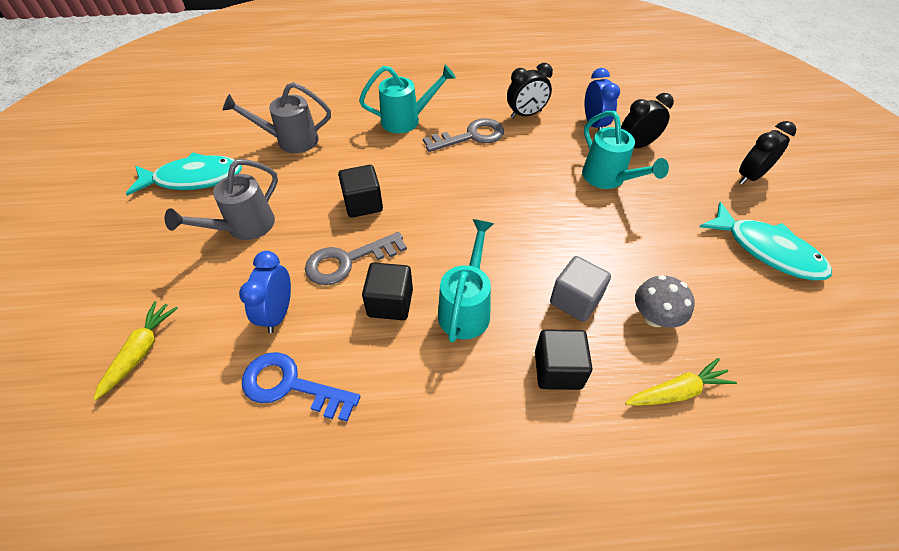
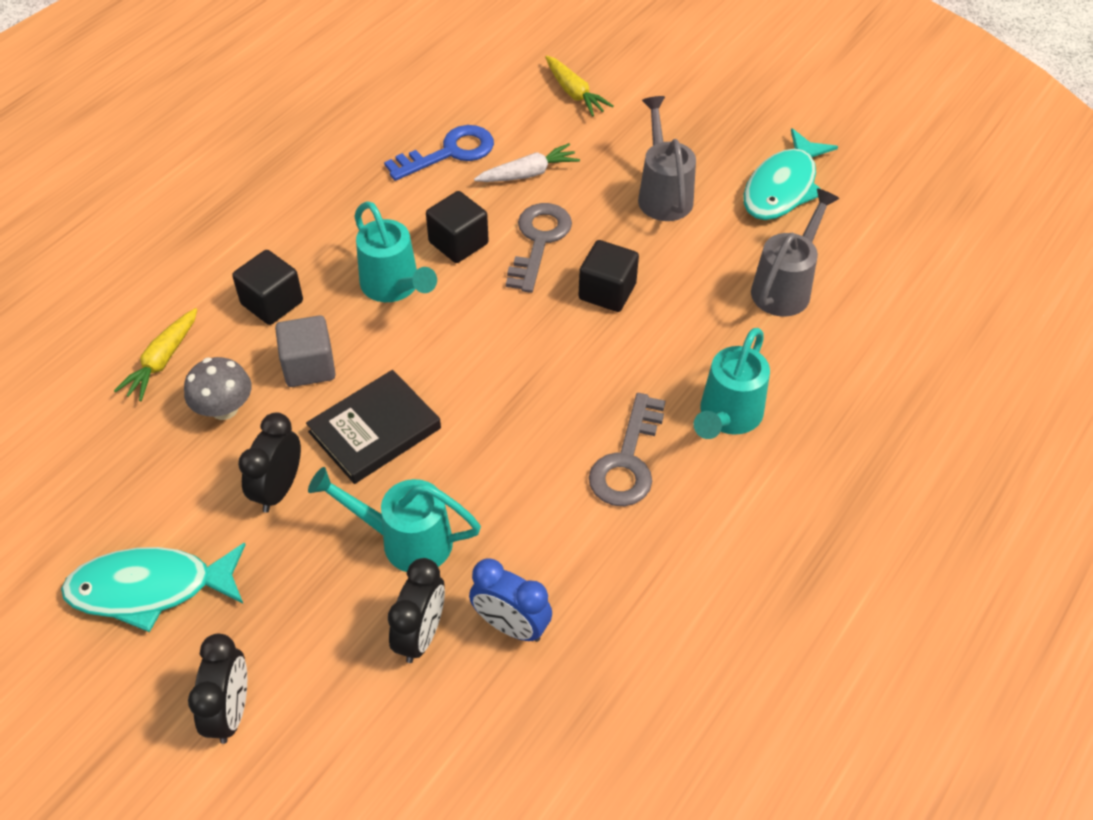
camera: 130 degrees right, 0 degrees up
(278, 313) = (527, 174): blue clock -> white carrot
(526, 114) = (613, 560): black clock -> black clock (279, 489)
(572, 234) = (374, 430): none -> black book

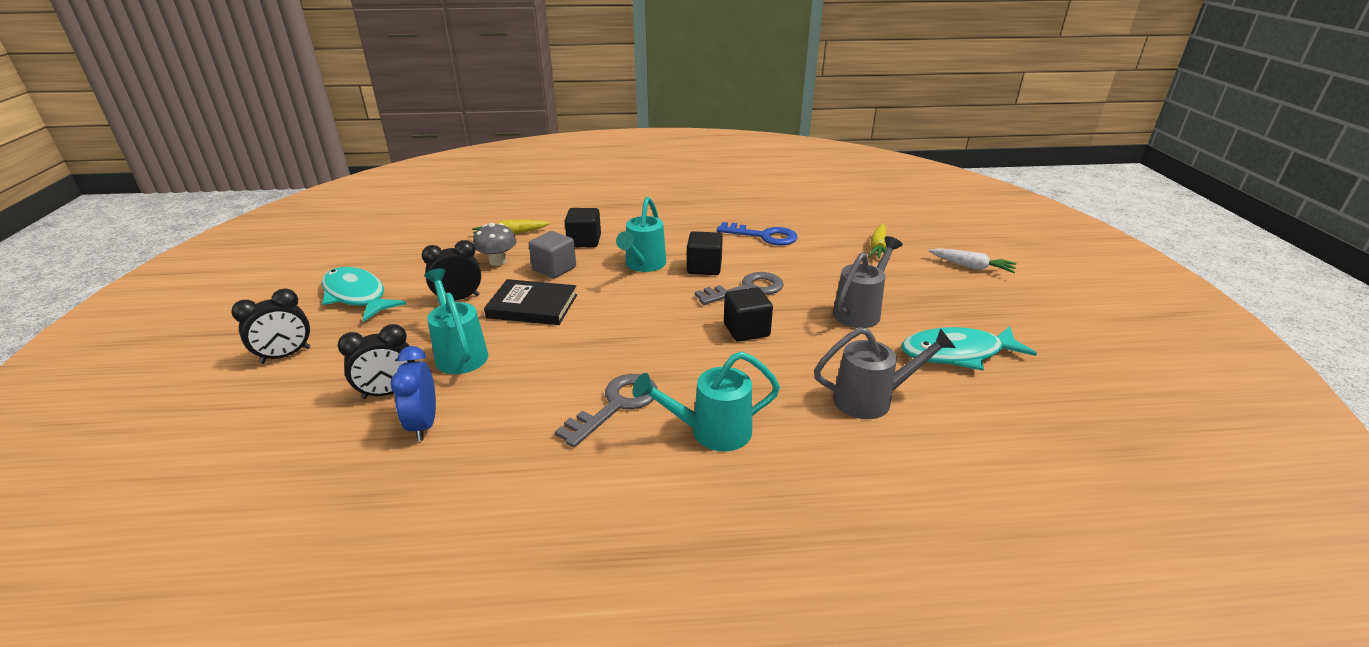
camera: 50 degrees right, 20 degrees down
(527, 174) = (791, 263): white carrot -> white carrot (971, 267)
(627, 460) = (616, 405): grey key -> grey key turned 150 degrees clockwise

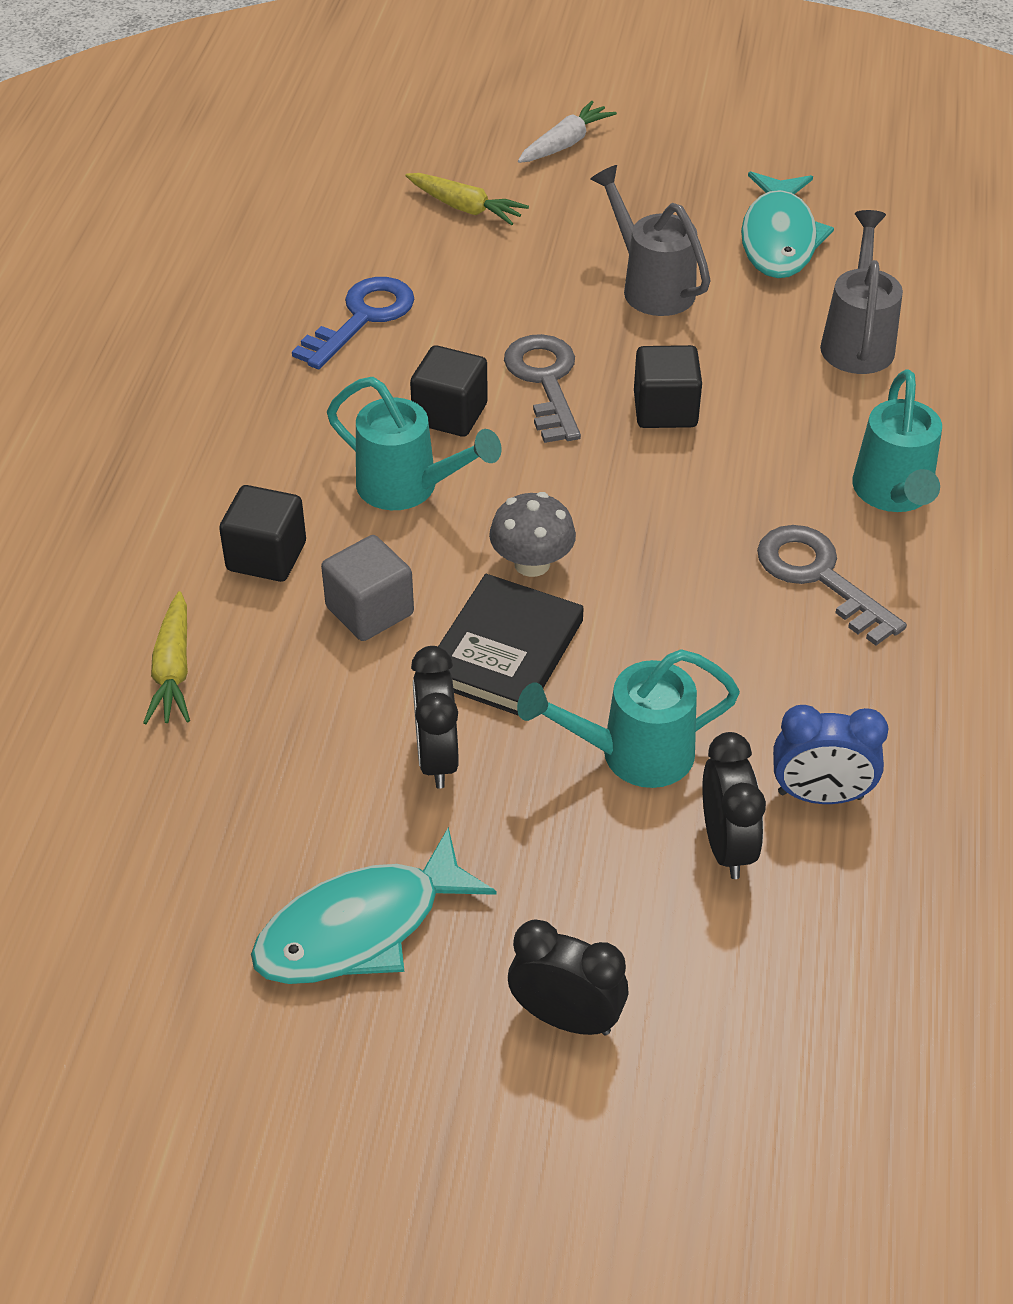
camera: 75 degrees left, 15 degrees up
(286, 355) = (566, 1018): black clock -> black clock turned 45 degrees counterclockwise
(498, 261) = (298, 695): grey mushroom -> grey mushroom (532, 563)

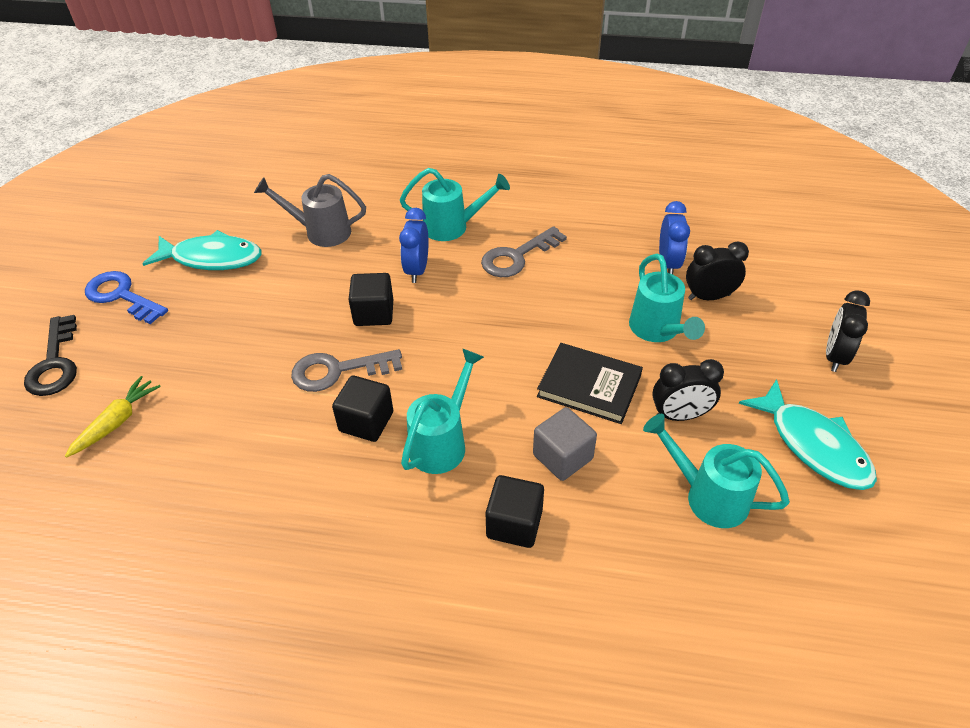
camera: 90 degrees left, 0 degrees up
(173, 669) = (634, 573): yellow carrot -> none
(280, 768) = (708, 496): none -> turquoise watering can
(362, 318) = (244, 482): blue key -> blue key (122, 296)
(532, 563) = (513, 375): grey mushroom -> none
(565, 144) = (55, 363): white carrot -> black key
(651, 286) = (246, 317): grey watering can -> none
(771, 453) = (417, 270): none -> blue clock

